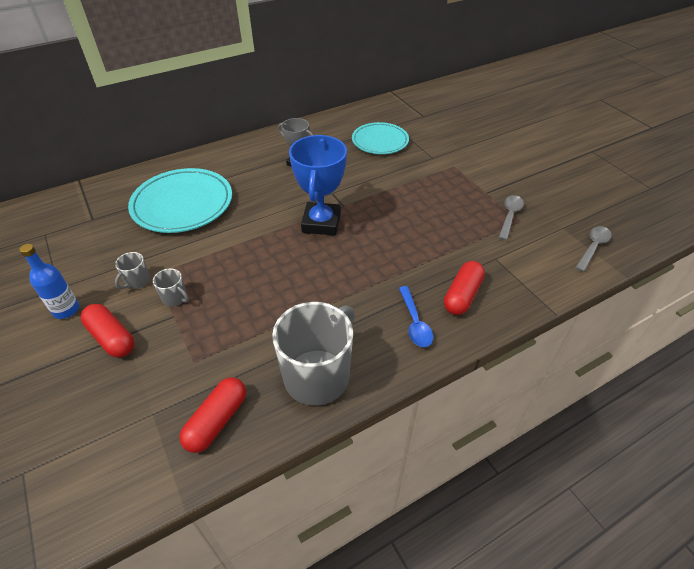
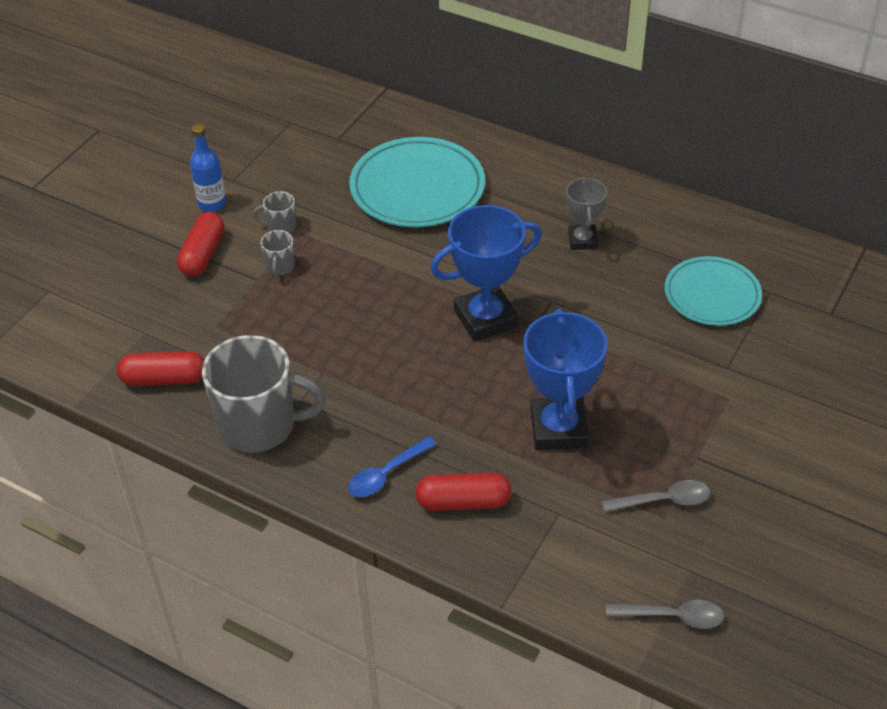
camera: 60 degrees right, 0 degrees up
(432, 231) = (559, 429): none -> blue trophy

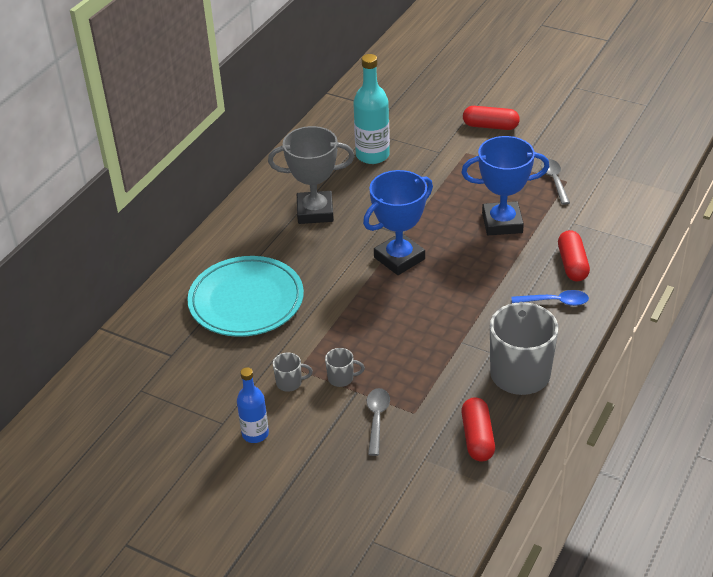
camera: 90 degrees left, 5 degrees down
(203, 254) = (324, 432): red capsule -> red capsule (490, 126)
(280, 226) = (290, 383): grey mug -> grey mug turned 90 degrees counterclockwise
(386, 474) = (555, 301): blue spoon -> blue spoon turned 45 degrees counterclockwise
(485, 319) = (399, 258): blue trophy -> blue trophy turned 75 degrees clockwise
(582, 240) = (315, 212): grey trophy -> grey trophy, size x1.74
(672, 616) = (639, 180): grey spoon -> grey spoon (377, 419)
(712, 295) = (372, 155): turquoise plate -> turquoise bottle

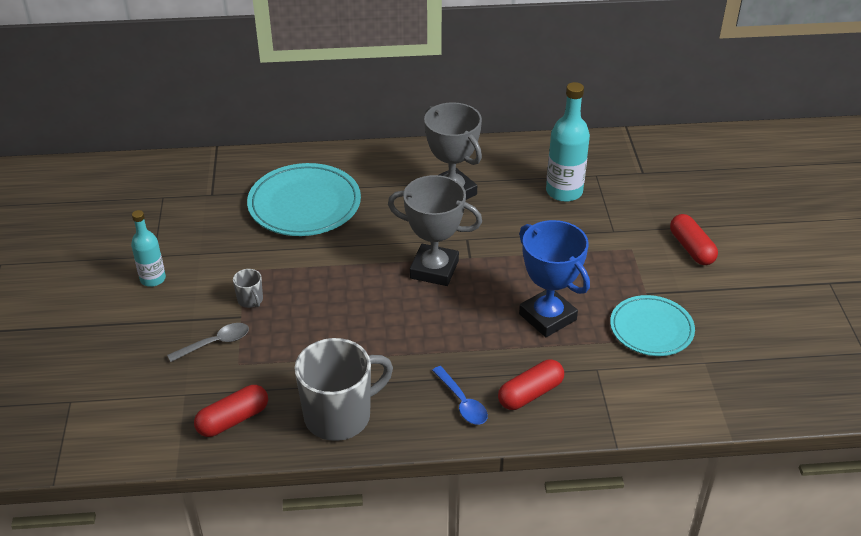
camera: 55 degrees right, 0 degrees up
(255, 434) = (153, 279): blue bottle -> turquoise bottle
(290, 383) = (224, 272): grey mug -> none
(399, 258) = (434, 269): blue trophy -> grey trophy
(554, 181) = (651, 329): grey spoon -> turquoise plate

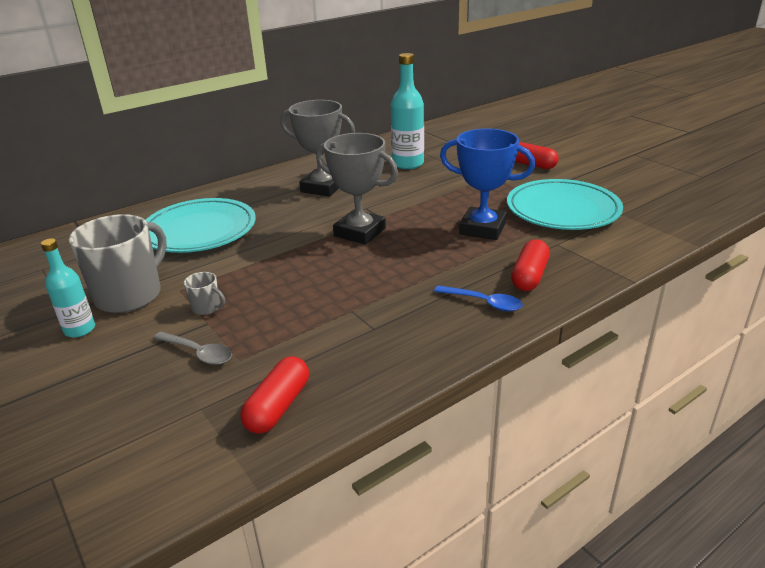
camera: 30 degrees left, 10 degrees down
(215, 343) = (198, 353): grey spoon -> grey spoon turned 90 degrees clockwise
(340, 415) = (386, 356): grey mug -> grey mug (130, 295)
(434, 269) = (360, 232): grey trophy -> grey trophy turned 45 degrees clockwise
(651, 329) = (562, 210): turquoise plate -> turquoise plate, size x1.52

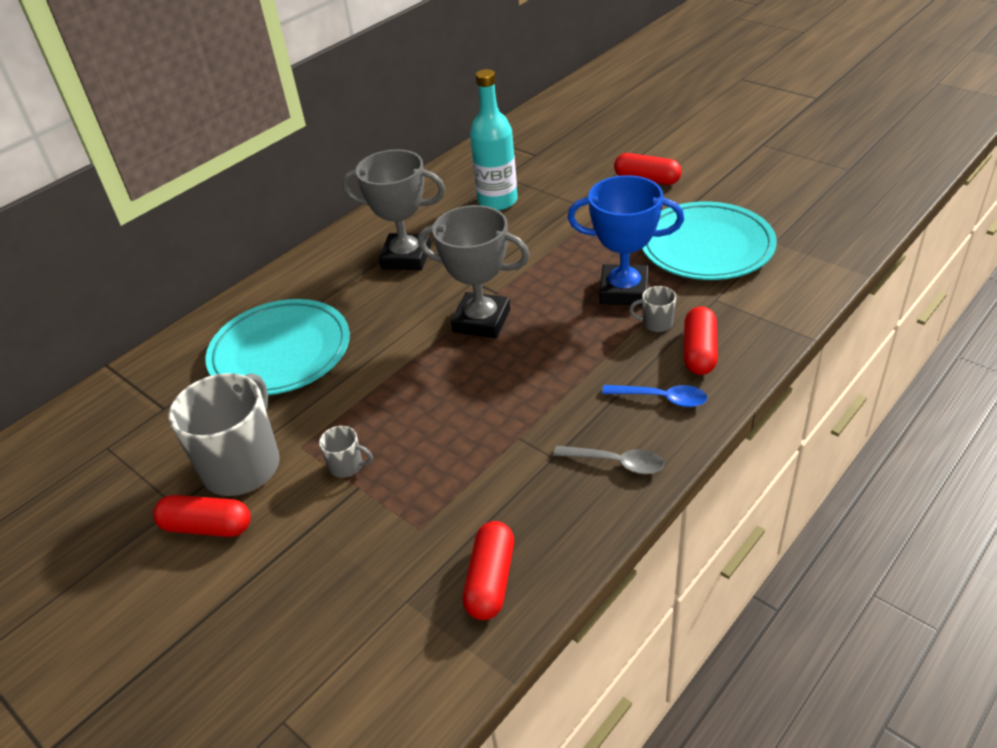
camera: 10 degrees left, 10 degrees up
(80, 329) = (207, 527): turquoise bottle -> red capsule
(198, 353) = (367, 530): grey spoon -> grey spoon (616, 463)
(500, 252) = (656, 323): none -> grey mug

